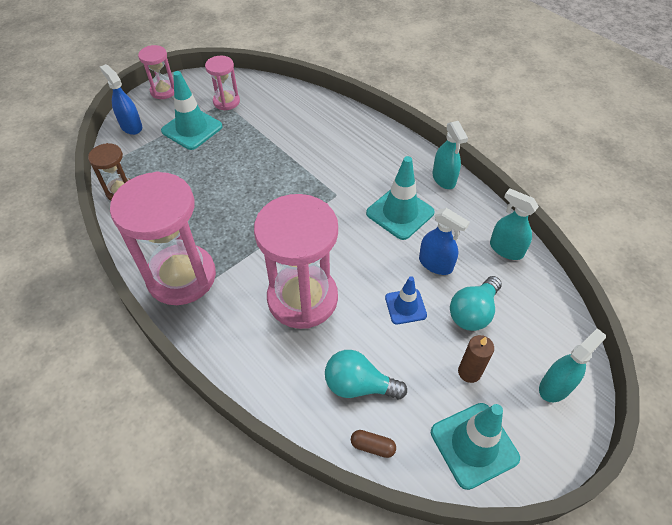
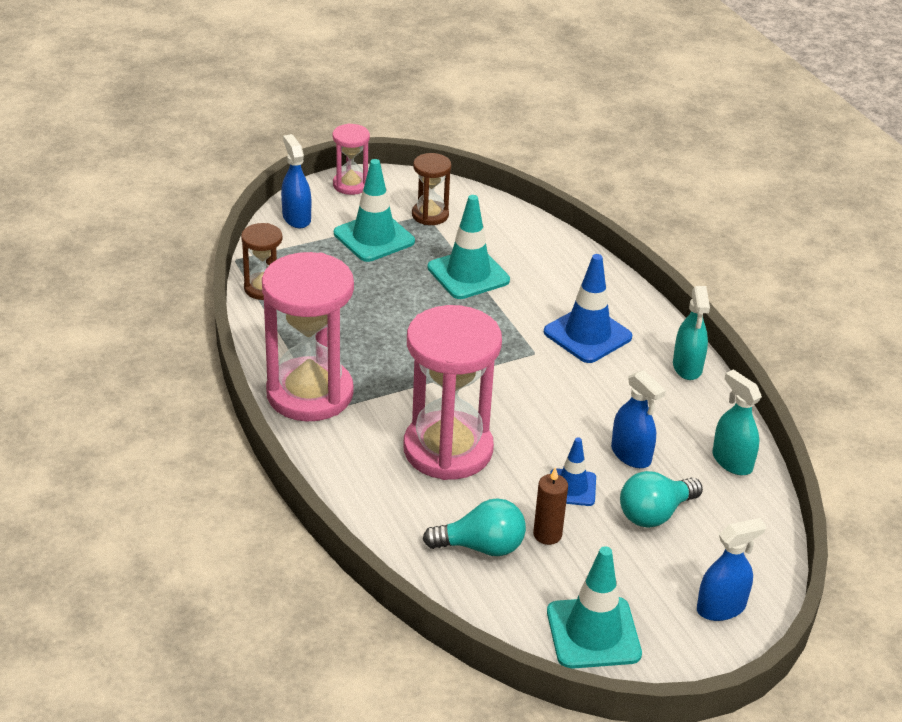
camera: 15 degrees right, 15 degrees down
(226, 102) = (430, 215): pink hourglass -> brown hourglass
(358, 385) = (481, 547): turquoise light bulb -> turquoise light bulb turned 150 degrees clockwise
(367, 170) = (587, 335): none -> blue traffic cone
(372, 446) = (474, 604): brown capsule -> none
(400, 213) = (610, 391): turquoise traffic cone -> turquoise traffic cone (468, 274)
(469, 372) = (621, 568): brown candle -> brown candle (547, 534)
(555, 386) = (721, 608): turquoise spray bottle -> blue spray bottle

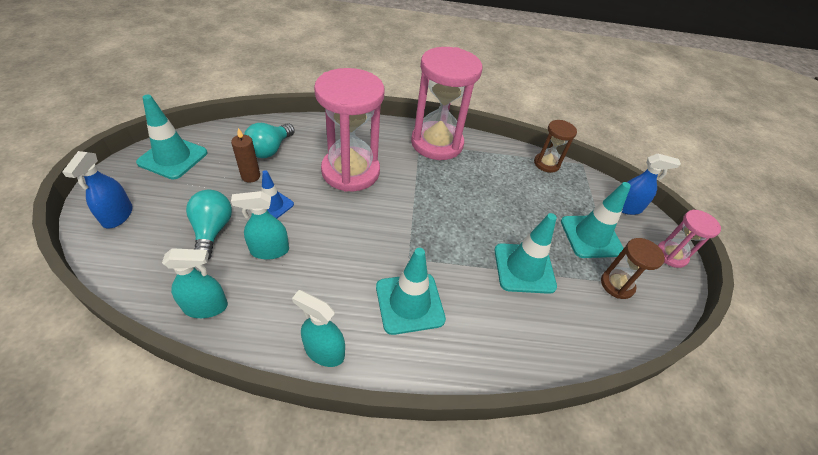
camera: 115 degrees right, 10 degrees up
(587, 335) = (409, 303): blue traffic cone -> turquoise traffic cone
(631, 455) = (269, 250): blue spray bottle -> turquoise spray bottle

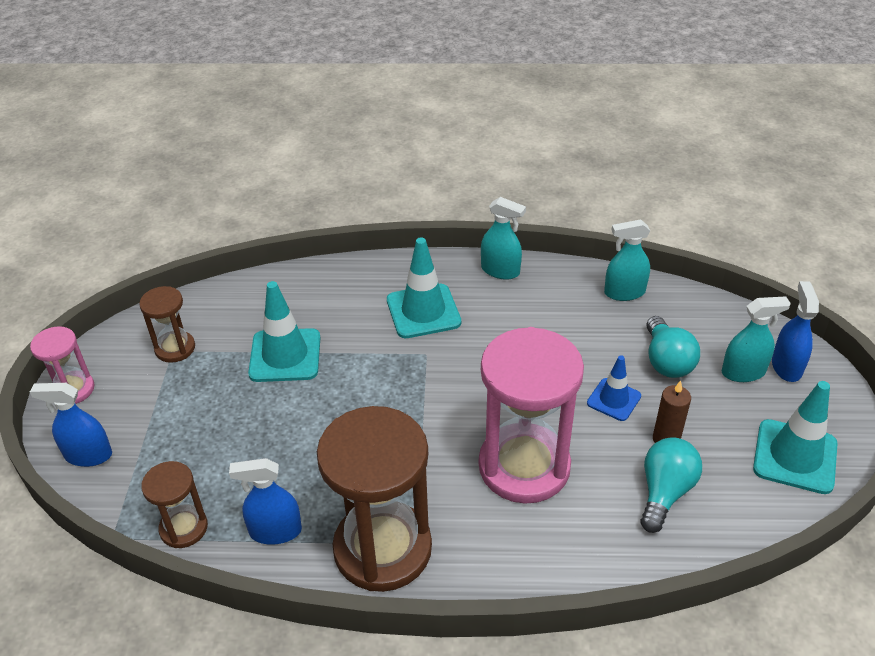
camera: 175 degrees left, 5 degrees down
(269, 250) = (589, 346): turquoise spray bottle -> turquoise spray bottle (743, 372)
(437, 143) = (382, 549): pink hourglass -> brown hourglass
(496, 157) = (275, 531): none -> blue spray bottle
(591, 236) = (174, 403): turquoise traffic cone -> none

